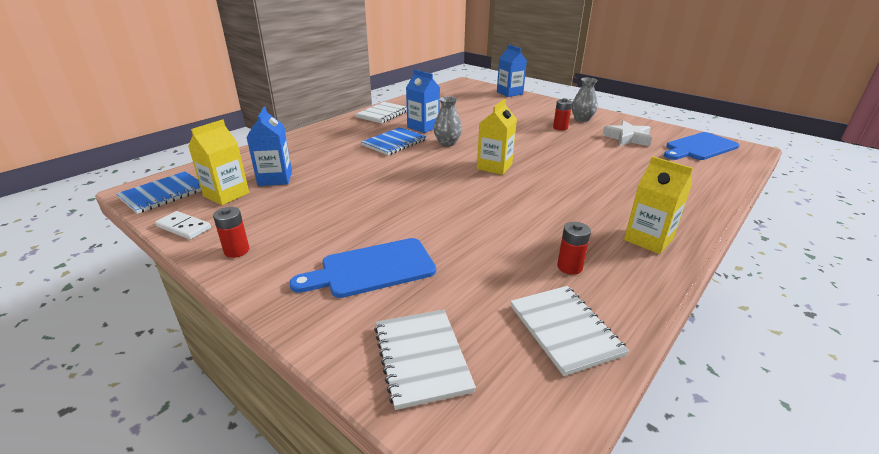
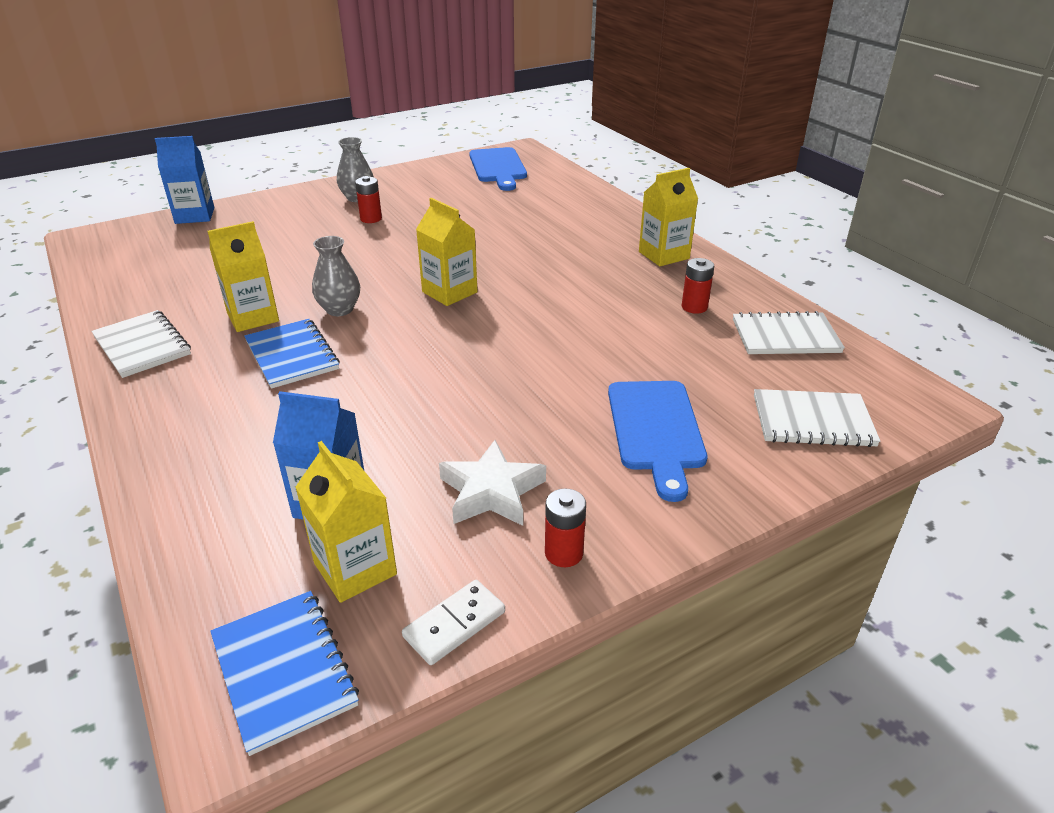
camera: 70 degrees left, 5 degrees up
(423, 127) = (253, 317): blue carton -> yellow carton
(627, 138) = (442, 192): white star -> white star (491, 491)

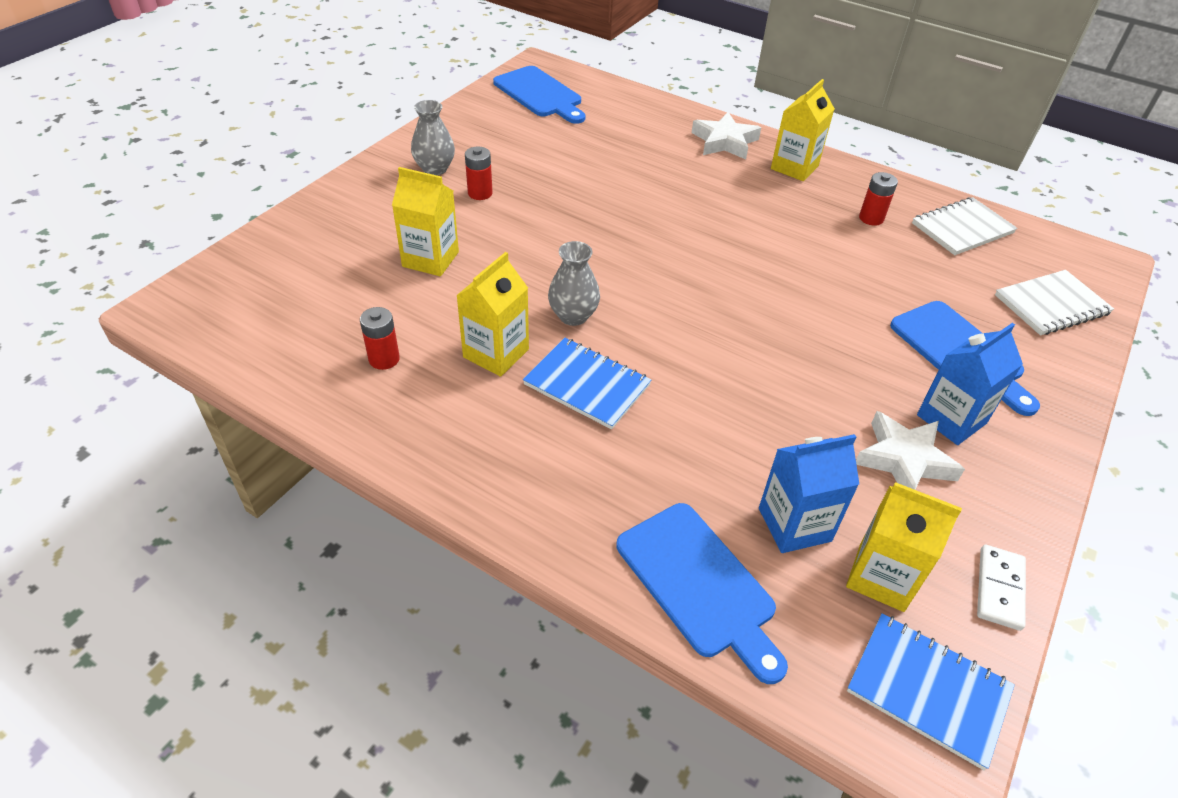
camera: 30 degrees left, 10 degrees up
(142, 346) = (417, 428): white notebook -> none
(195, 215) = (270, 240): blue carton -> blue carton (951, 419)
(201, 513) = (699, 584): none -> blue cutting board
(449, 292) = (655, 263): yellow carton -> yellow carton (430, 259)
(564, 553) = (1008, 492): red battery -> red battery (384, 359)
(619, 225) = (724, 142): none -> white star

